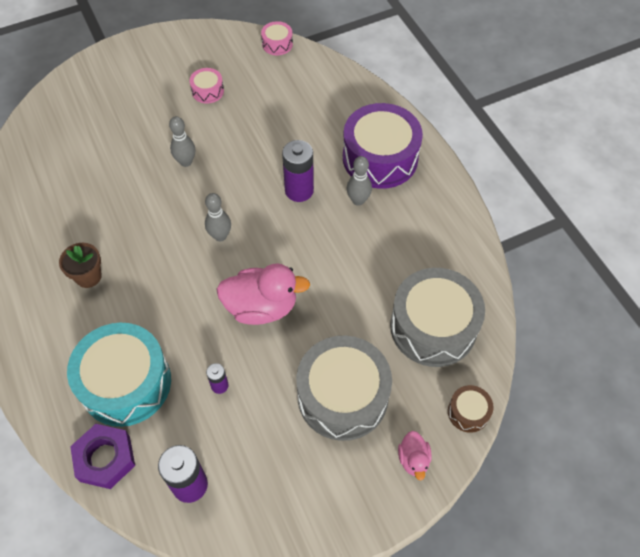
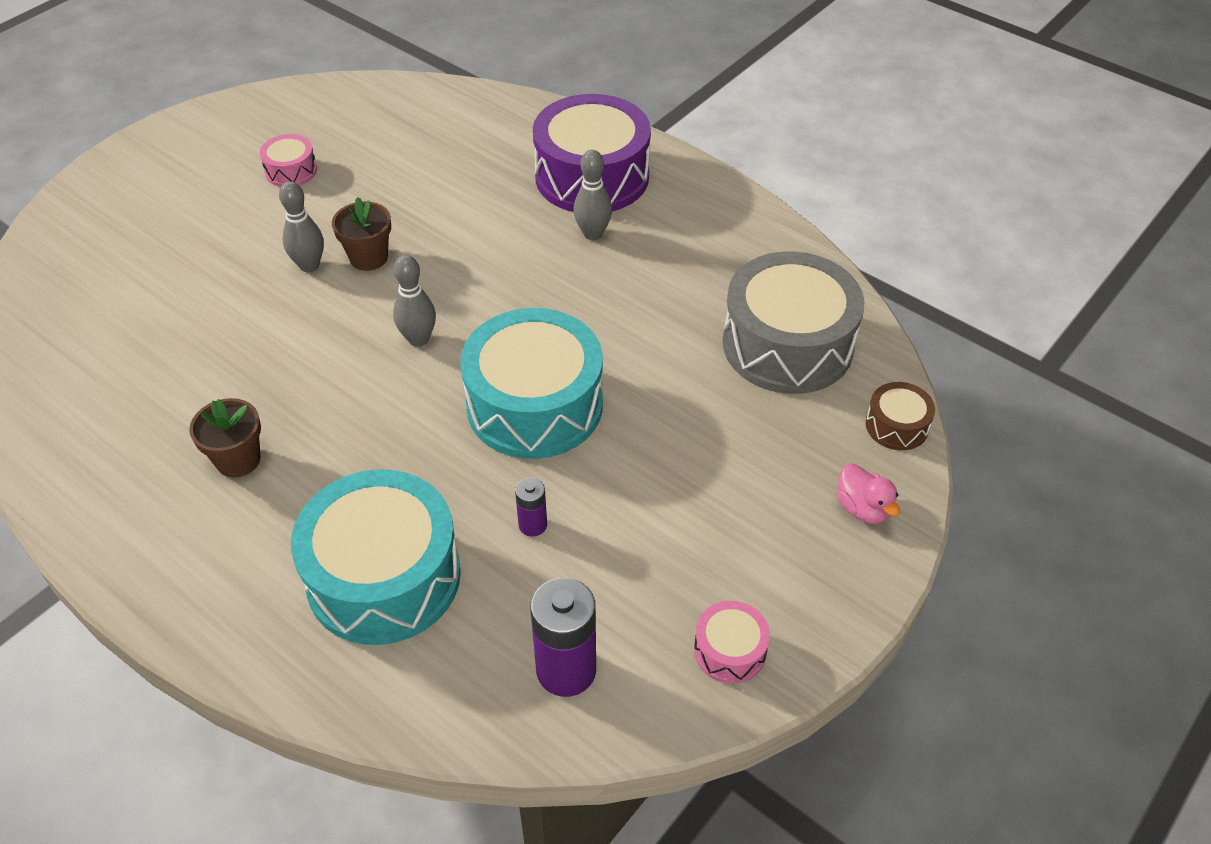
camera: 25 degrees left, 10 degrees down
(105, 458) = (410, 690): purple nut -> none
(221, 169) = (368, 257): none -> brown flower pot
(261, 307) = (534, 405): pink duck -> turquoise drum
(277, 44) = (362, 88): pink drum -> pink drum (730, 651)
(299, 190) = (501, 248): purple battery -> none
(342, 396) = (719, 470): grey drum -> none

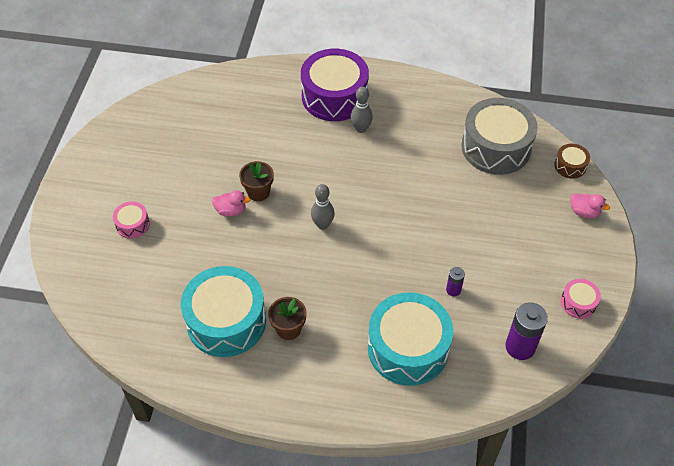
camera: 30 degrees left, 5 degrees up
(291, 171) = (170, 161): pink drum -> pink drum (133, 224)
(309, 265) = (231, 211): grey bowling pin -> pink duck
(534, 405) = (406, 232): turquoise drum -> turquoise drum (226, 321)

